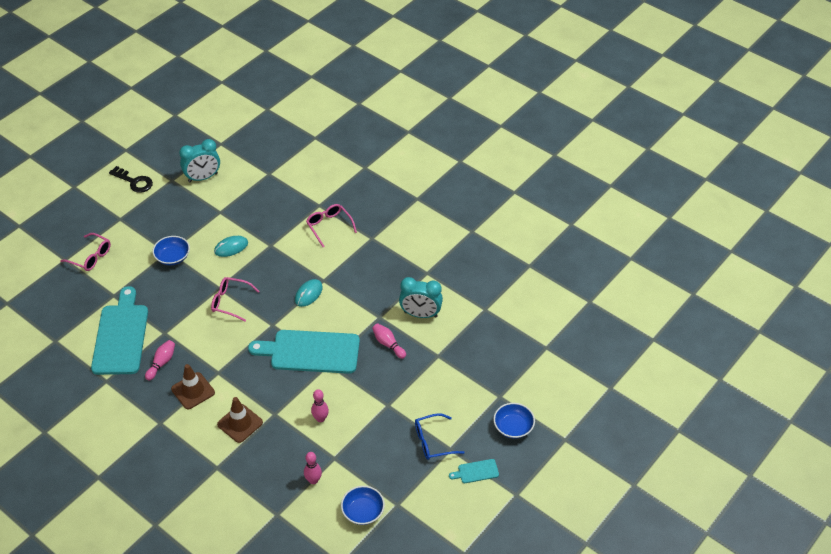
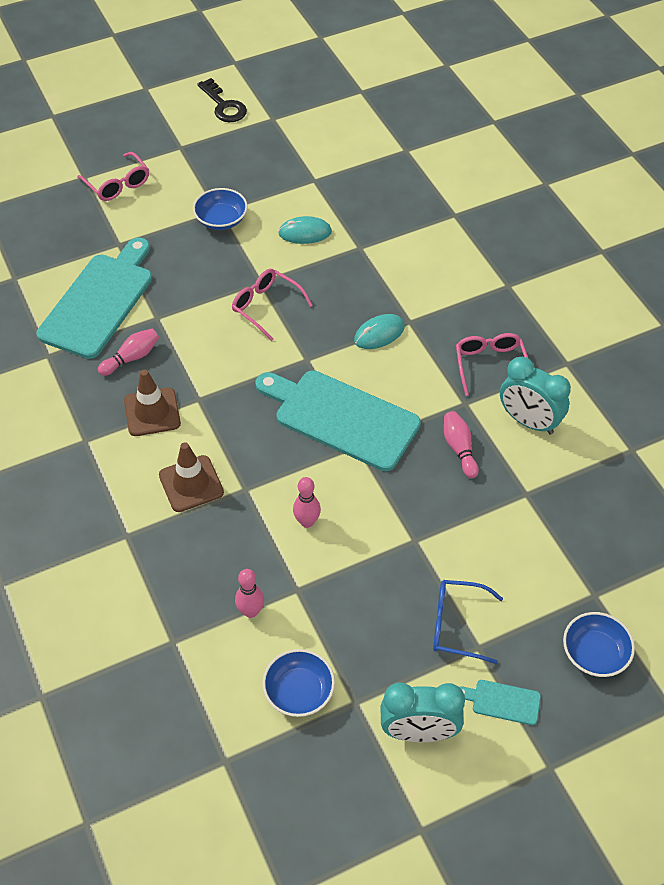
camera: 25 degrees right, 5 degrees up
(203, 178) = (315, 128): turquoise clock -> turquoise clock (419, 732)
(329, 226) = (455, 248): pink glasses -> pink glasses (490, 365)

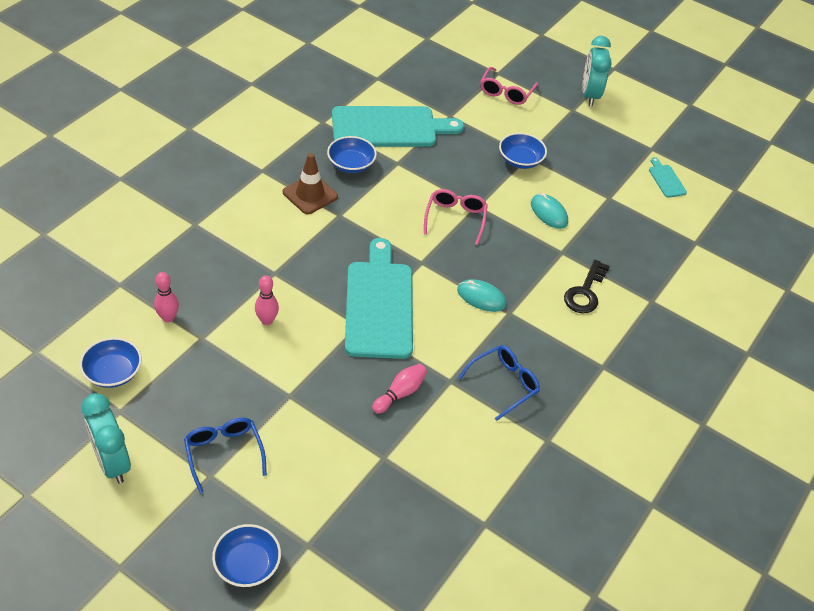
camera: 55 degrees right, 5 degrees down
(131, 358) = (351, 164): pink bowling pin -> blue bowl
(191, 484) = (260, 240): brown traffic cone -> none
(224, 105) = (638, 116): black key -> black key (585, 292)
(490, 365) = (504, 384): pink glasses -> blue glasses
(502, 702) = (166, 511): turquoise cutting board -> turquoise cutting board (666, 179)
(528, 422) = (462, 433): turquoise clock -> turquoise clock (589, 95)

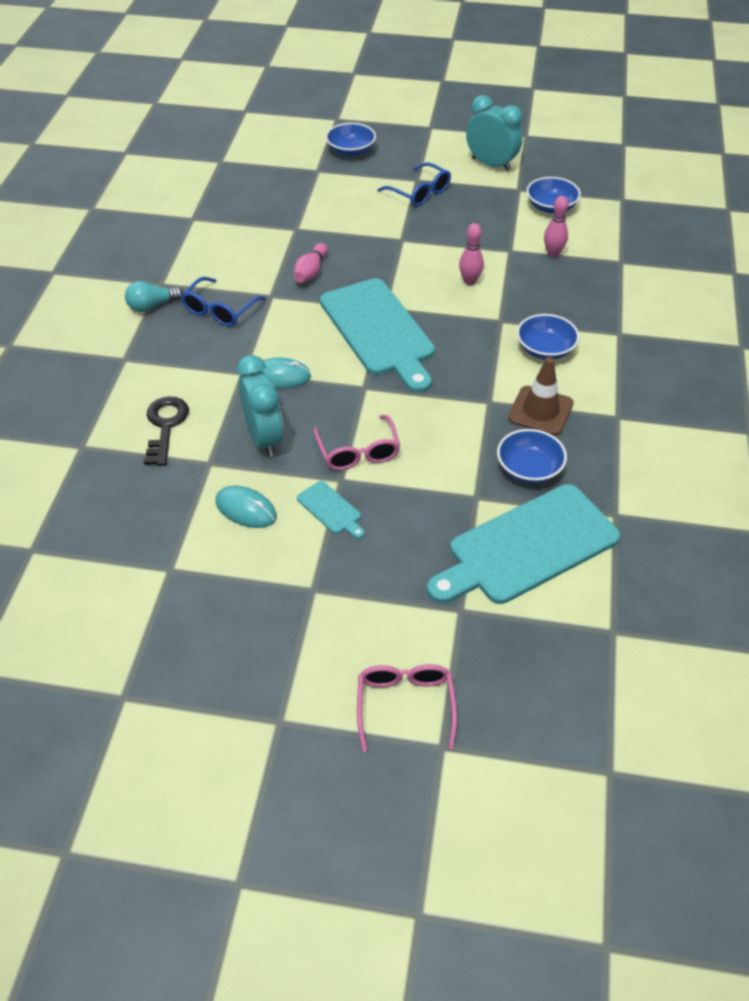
camera: 160 degrees right, 0 degrees up
(520, 160) = (319, 576): blue bowl -> blue bowl (545, 349)
(563, 415) = (152, 306): none -> turquoise light bulb
(589, 95) = (262, 776): turquoise clock -> turquoise clock (264, 438)
(666, 179) = (89, 642): turquoise cutting board -> turquoise cutting board (331, 509)

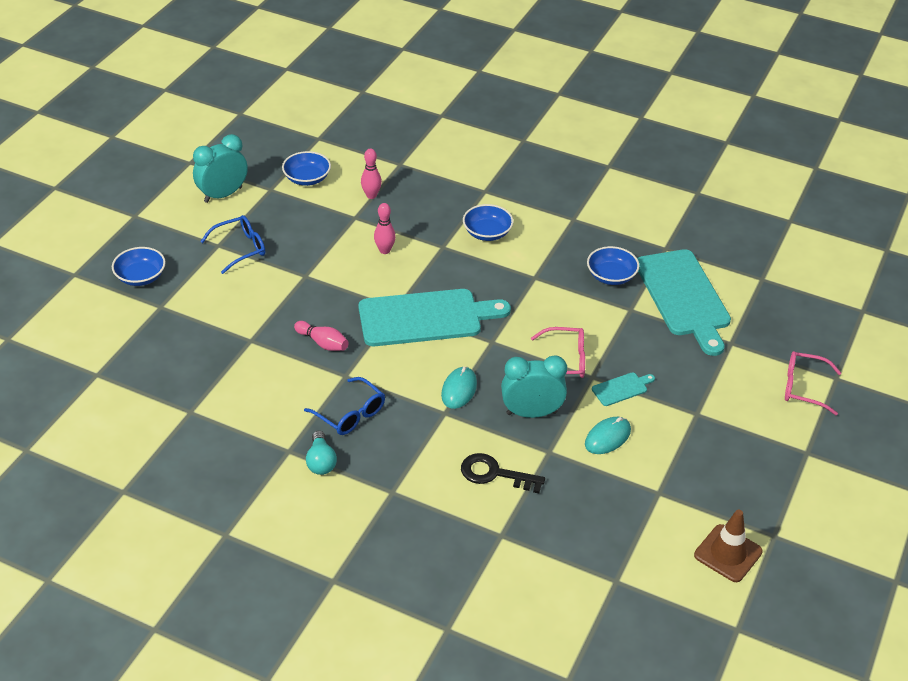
camera: 75 degrees left, 5 degrees down
(540, 411) = (554, 254): brown traffic cone -> brown traffic cone (728, 553)

